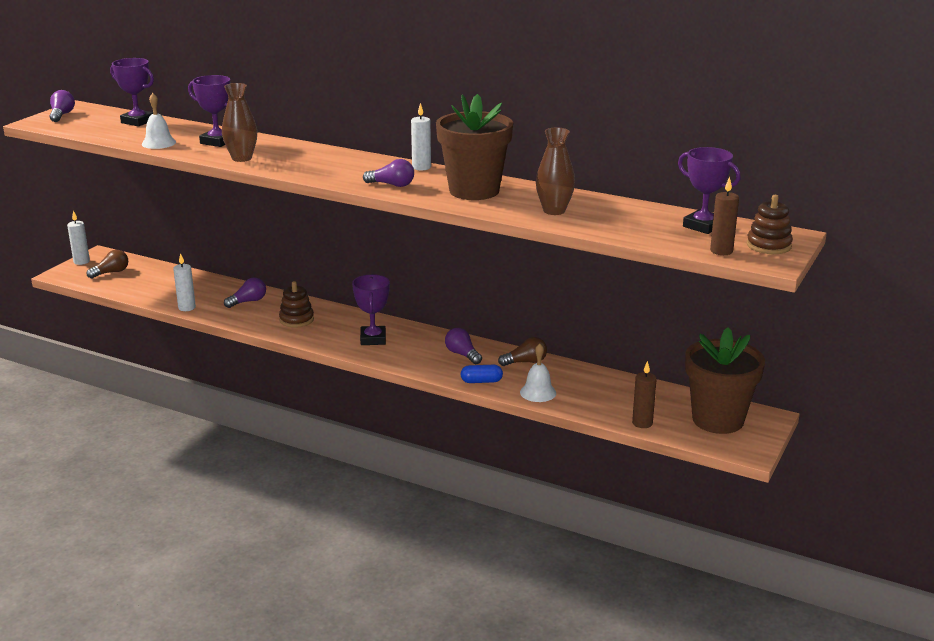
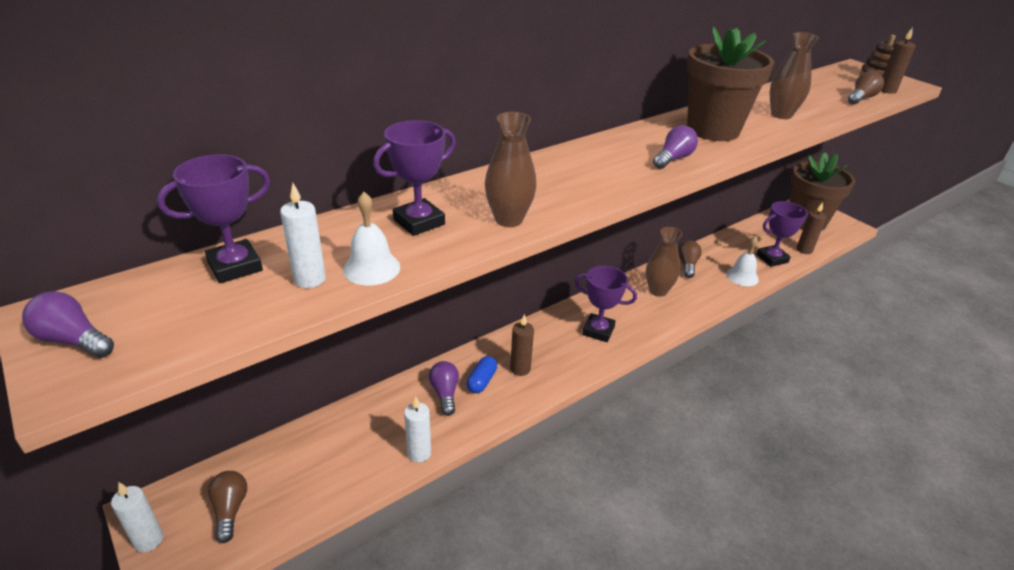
camera: 65 degrees left, 10 degrees up
(296, 320) = (520, 369): brown stacking toy -> brown candle
(421, 167) = (627, 134): white candle -> white candle (310, 279)
(462, 354) = (658, 291): purple light bulb -> brown vase
(481, 381) = (712, 297): blue capsule -> blue capsule (482, 381)
(668, 240) = (861, 98): none -> brown light bulb
(703, 226) = (832, 82): purple trophy -> purple trophy (772, 258)

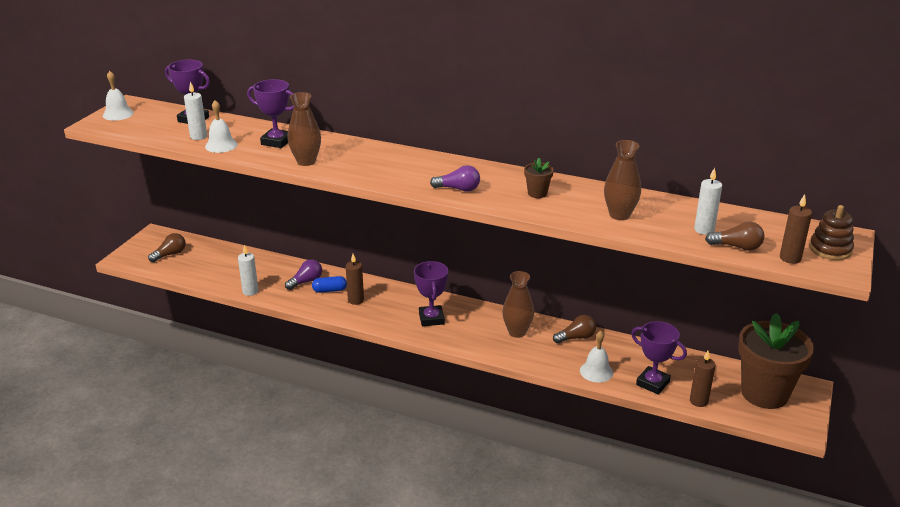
camera: 60 degrees right, 5 degrees down
(73, 340) = (118, 114): purple light bulb -> white bell
(148, 540) = (139, 243): white candle -> white candle (704, 230)
(713, 130) = (537, 193): brown flower pot -> brown flower pot, size x0.41

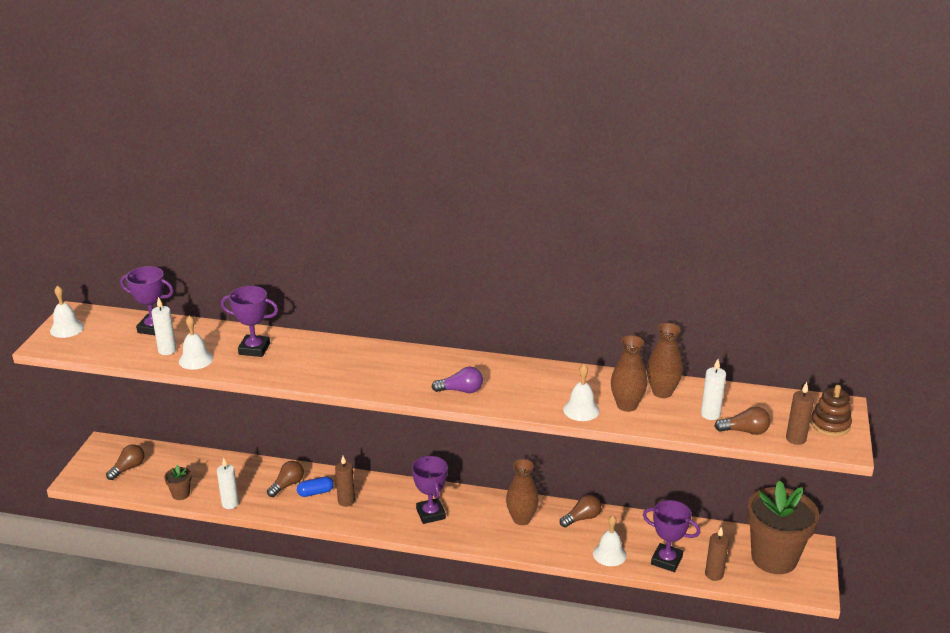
camera: 10 degrees left, 0 degrees up
(306, 161) = (294, 371): brown vase -> brown vase (662, 392)
(306, 281) = (287, 485): purple light bulb -> brown light bulb
(537, 193) = (540, 387): brown flower pot -> brown flower pot (181, 494)
(572, 214) = (581, 410): none -> white bell

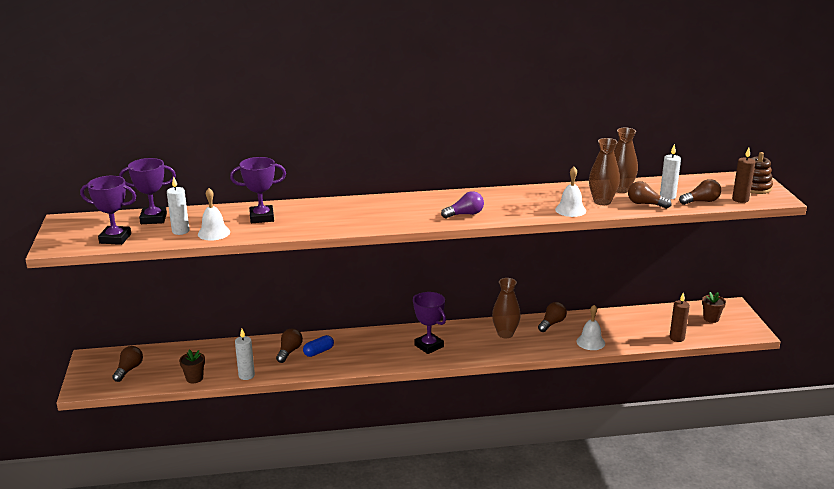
camera: 20 degrees left, 5 degrees down
(67, 328) = (66, 232): white bell -> none
(346, 501) = (350, 352): brown candle -> none
(666, 560) = (636, 337): purple trophy -> purple trophy (115, 238)
(674, 420) = (645, 204): none -> brown light bulb
(774, 558) = (711, 318): brown flower pot -> brown flower pot, size x0.41

